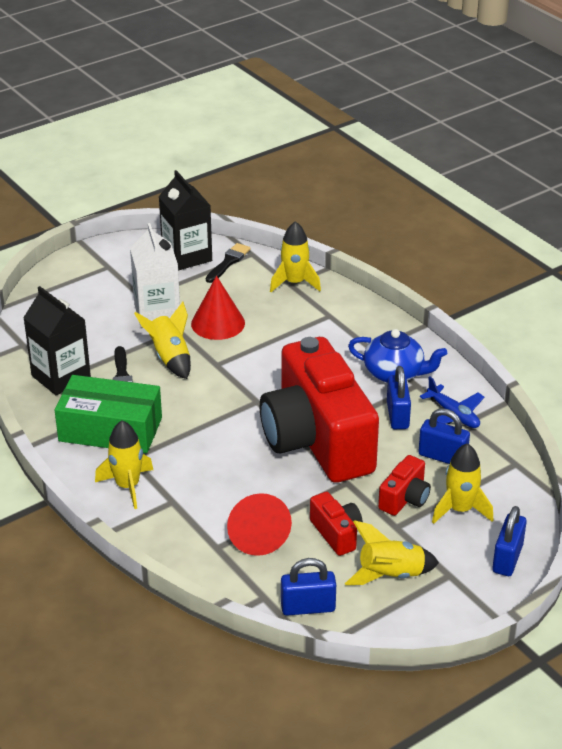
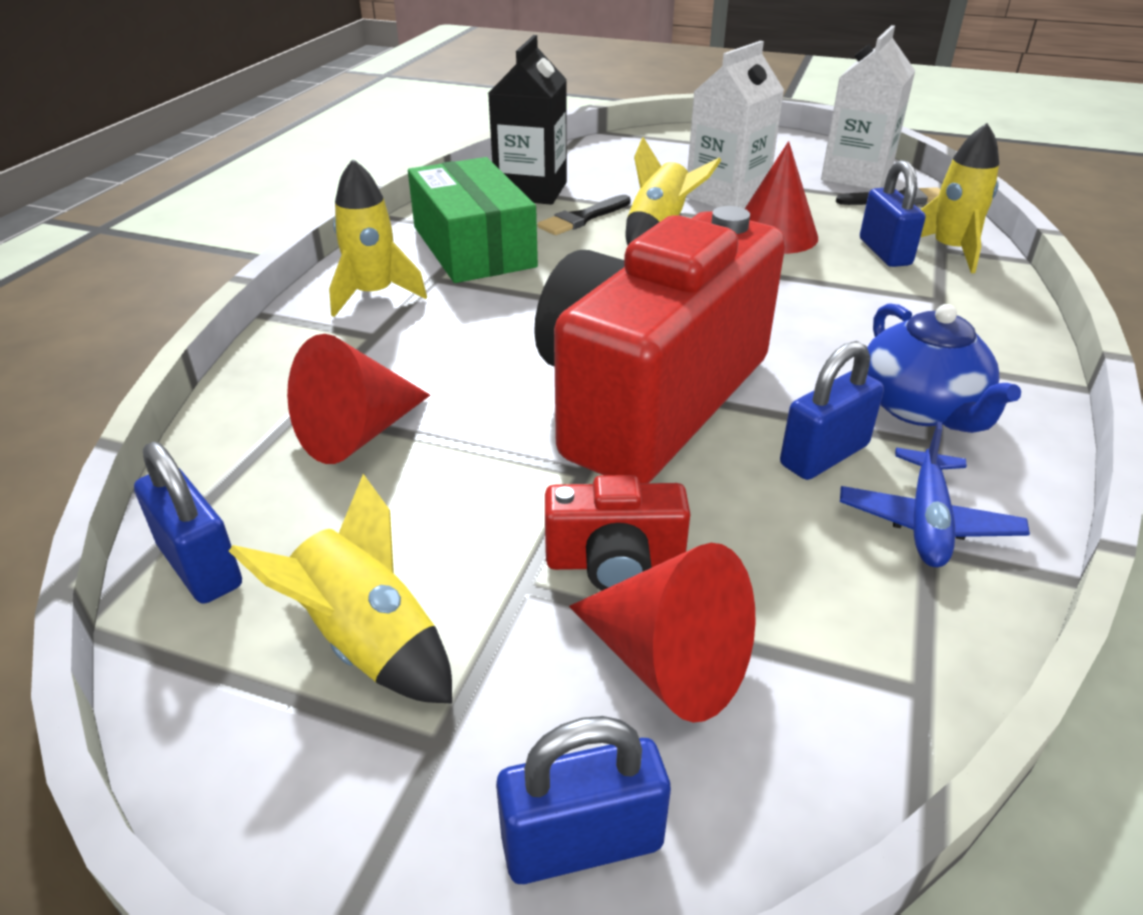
camera: 55 degrees right, 0 degrees up
(187, 256) = (856, 176): black carton -> white carton
(336, 533) = (434, 516): red camera -> none
(442, 456) = (793, 561): blue padlock -> blue padlock (884, 252)
(460, 509) = (667, 662): yellow rocket -> red cone

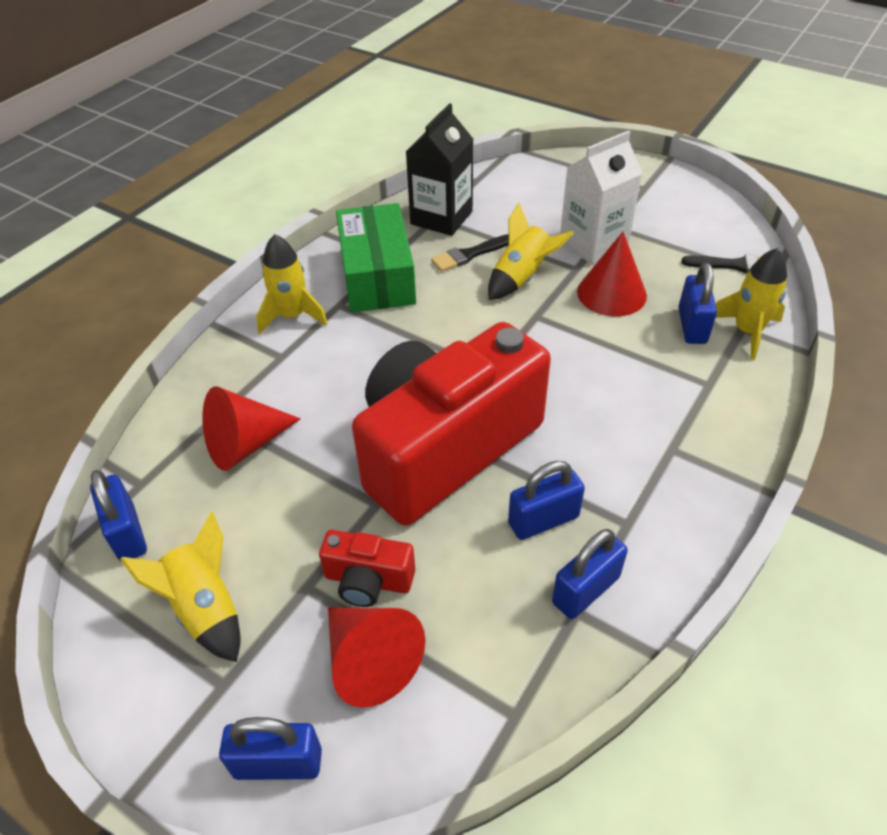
camera: 15 degrees right, 10 degrees up
(856, 176) = (714, 232): white carton -> none
(920, 408) = (635, 490): blue teapot -> none
(927, 521) = (585, 590): blue plane -> blue padlock

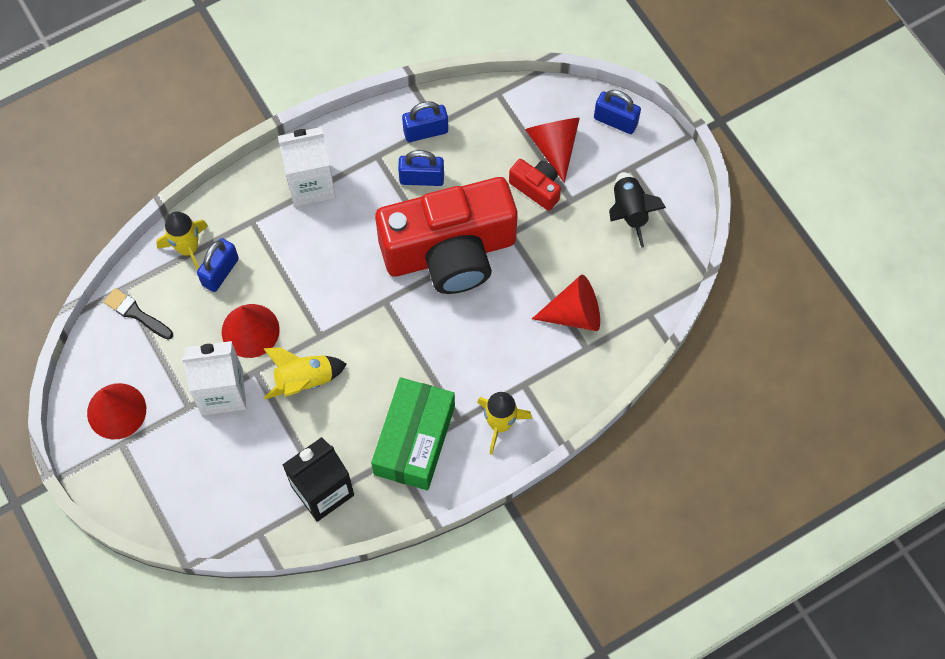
camera: 155 degrees left, 20 degrees up
(127, 533) = (663, 280): blue padlock -> none
(205, 608) = (629, 212): yellow rocket -> black rocket
(469, 255) = (328, 429): black brush -> none
(672, 202) = (116, 411): none -> red cone
(680, 450) = (310, 184): none -> white carton

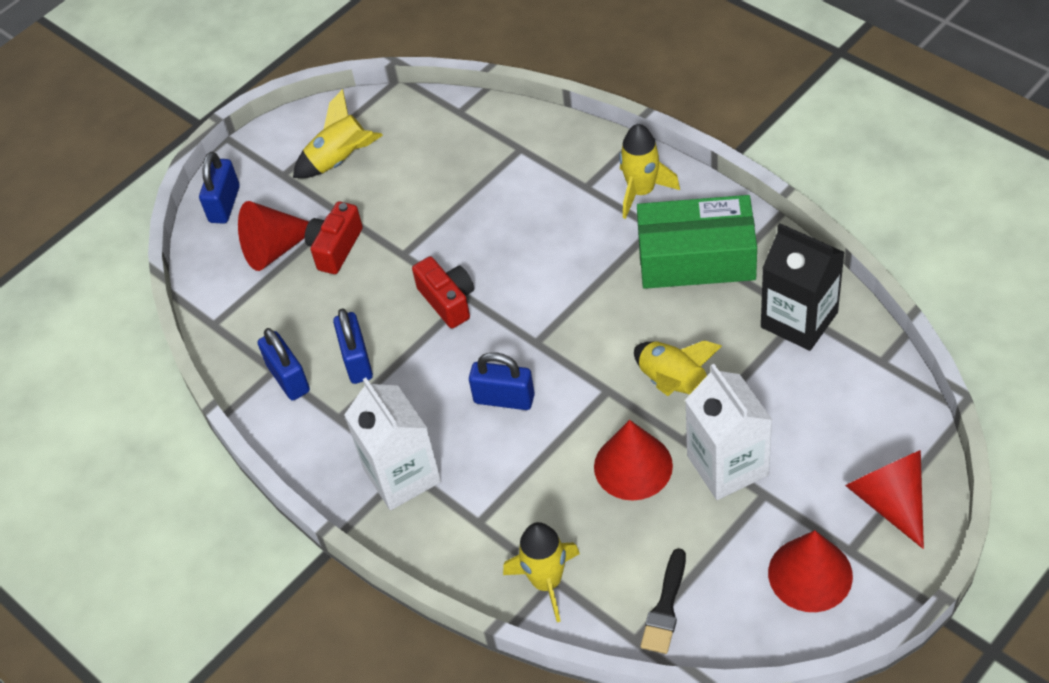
camera: 100 degrees left, 15 degrees down
(220, 272) = (566, 530): blue padlock -> blue padlock (504, 399)
(450, 252) = (448, 301): red camera -> red camera, size x0.40
(574, 314) = (484, 170): red cone -> red cone (889, 501)
(629, 212) = (340, 160): black rocket -> yellow rocket

